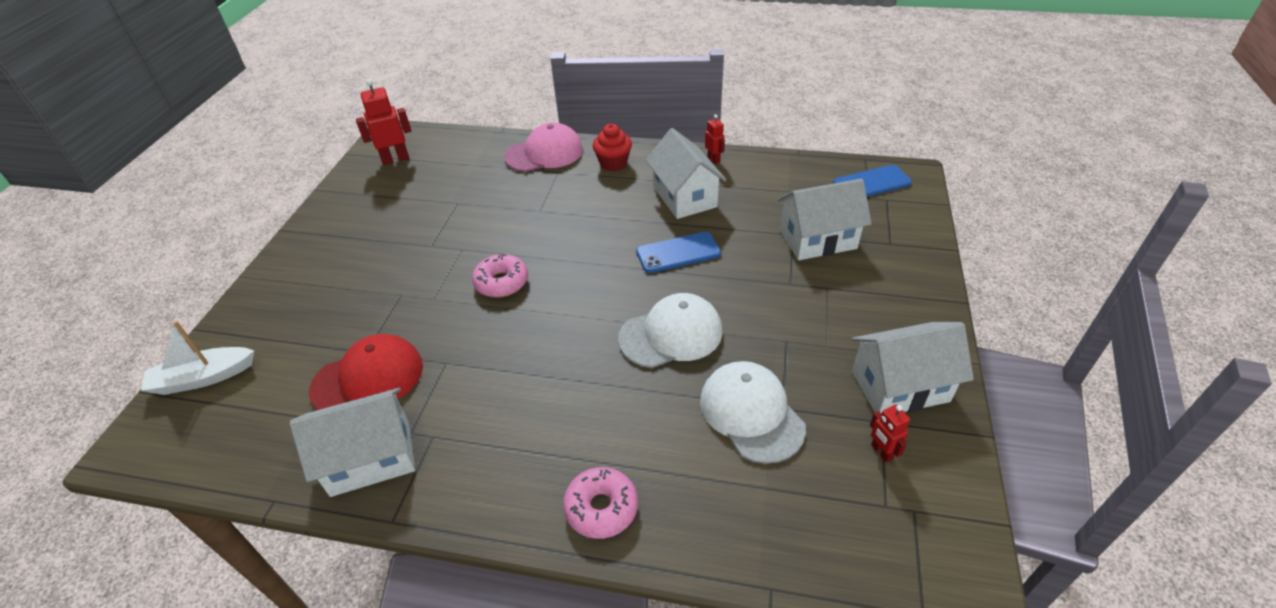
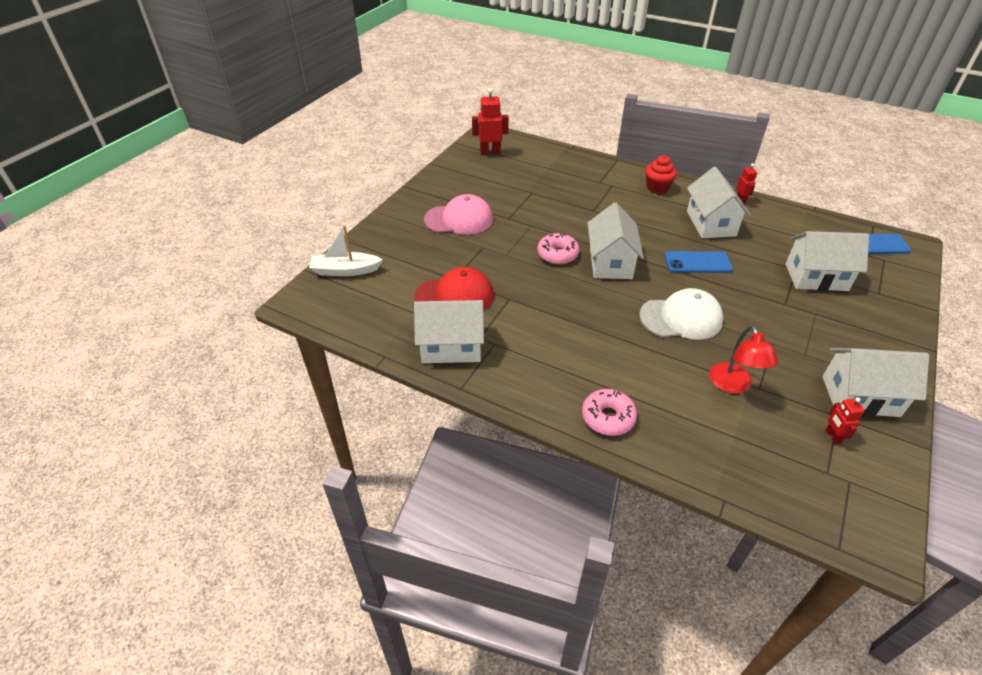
camera: 15 degrees right, 0 degrees up
(544, 153) = (604, 170): pink cap -> pink cap (459, 219)
(571, 278) = (610, 262): none -> white house
(751, 413) = (733, 385): white cap -> red lamp

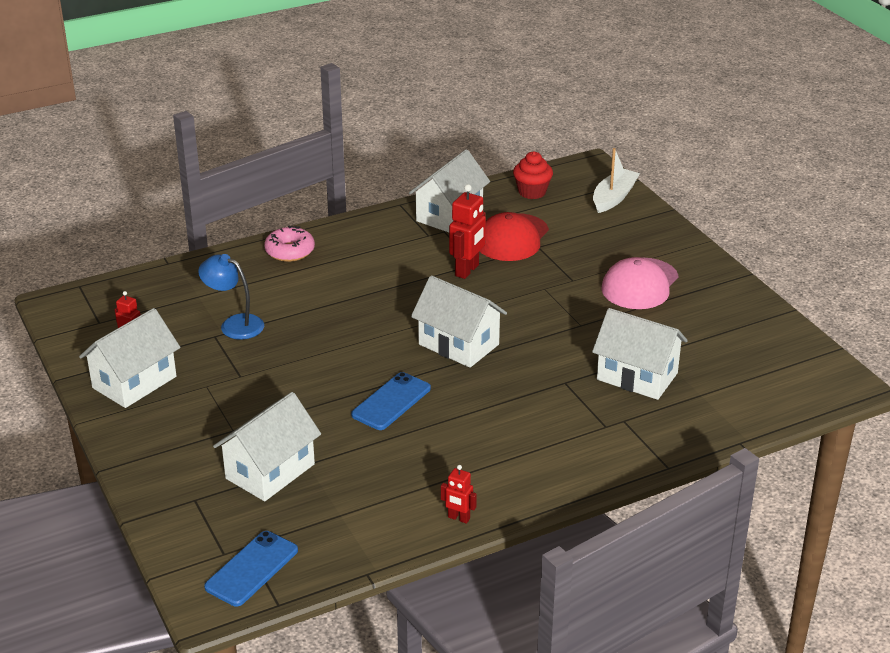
camera: 125 degrees right, 10 degrees down
(490, 153) = (784, 364): red robot -> red robot (467, 270)
(557, 254) = (509, 318): pink donut -> none
(657, 188) = (561, 461): red cupcake -> red cupcake (532, 192)
(681, 318) = (334, 343): white cap -> none
(711, 223) = (442, 457): white house -> white house (637, 376)
(733, 385) = (234, 324): red lamp -> blue lamp

